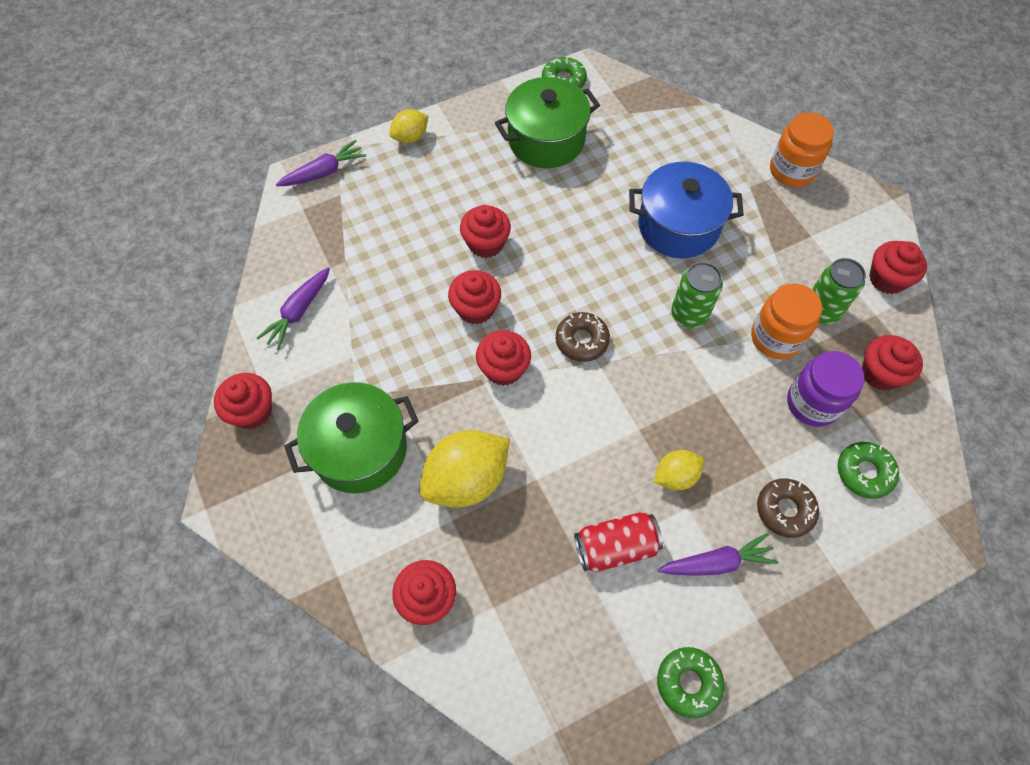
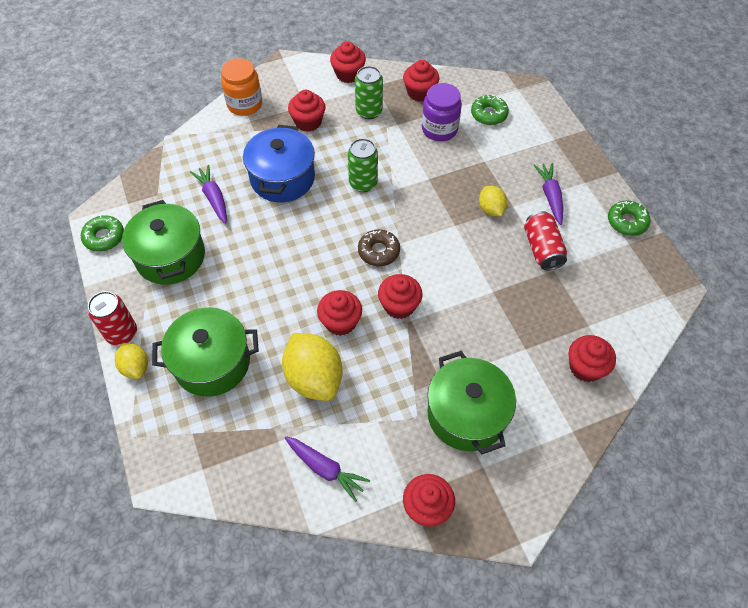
camera: 85 degrees left, 5 degrees down
(324, 172) = (159, 448): purple carrot -> purple carrot (213, 198)
(418, 197) = (212, 363): none -> green pot
(448, 119) = (122, 333): none -> red can
(466, 480) = (493, 337): yellow lemon -> yellow lemon (314, 378)
(486, 243) = (275, 310): red cupcake -> red cupcake (308, 122)
(776, 338) = (388, 139): orange jar -> none
(785, 510) = (514, 156): brown donut -> none

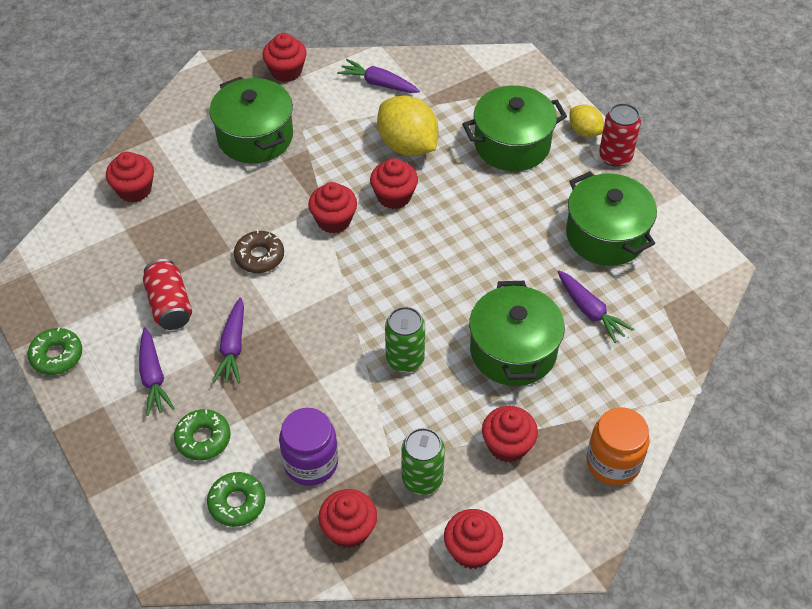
camera: 170 degrees right, 5 degrees down
(104, 237) = (694, 246): green donut -> green donut (203, 439)
(282, 178) = (513, 351): blue pot -> green pot
(378, 251) = (367, 274): brown donut -> brown donut (259, 256)
(491, 209) = (233, 347): yellow lemon -> purple carrot

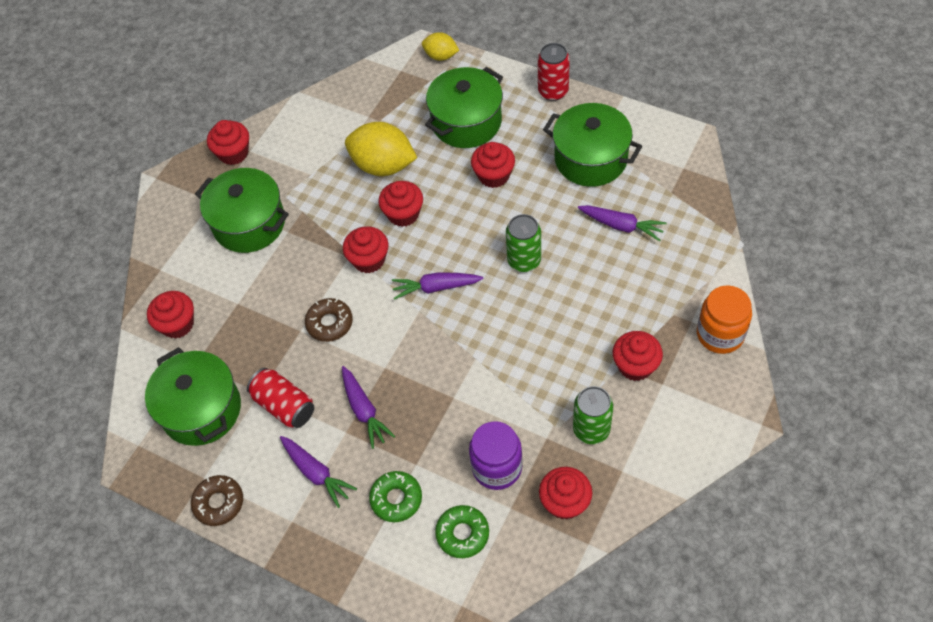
camera: 25 degrees left, 5 degrees up
(57, 356) = (219, 503): green donut -> brown donut
(378, 83) = (320, 125): purple carrot -> purple carrot (435, 287)
(405, 359) = (509, 342): green can -> green can (524, 260)
(472, 550) = (667, 461): red cupcake -> red cupcake (493, 175)
(513, 351) = (586, 289): green pot -> green pot (201, 409)
(584, 131) = (515, 82): yellow lemon -> yellow lemon (441, 56)

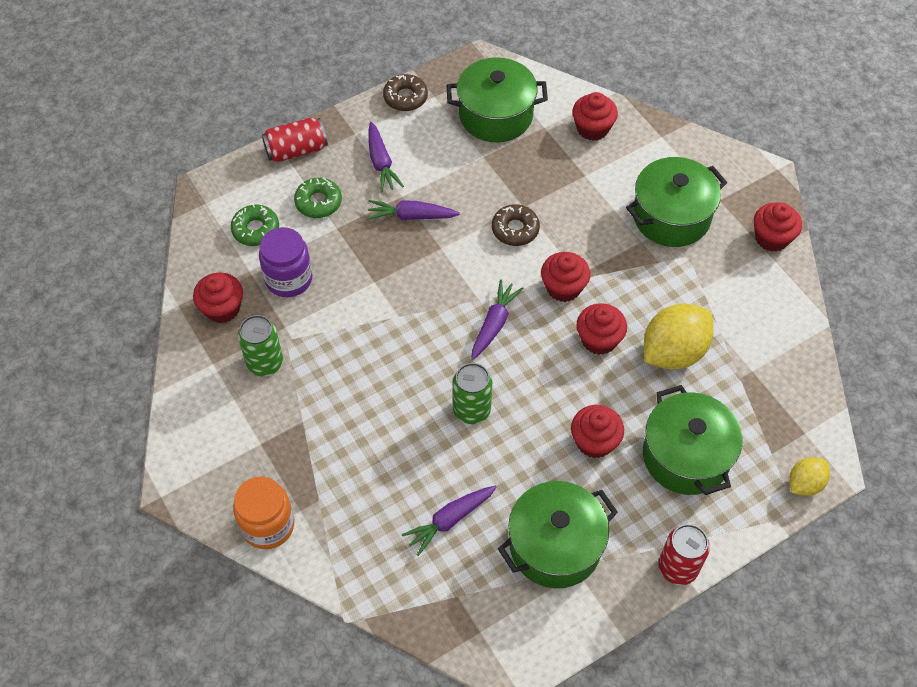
camera: 115 degrees right, 0 degrees up
(284, 405) = (458, 167): red can -> red can (296, 150)
(316, 473) = (381, 163): purple carrot -> purple carrot turned 90 degrees counterclockwise
(635, 365) = (294, 433): red cupcake -> none

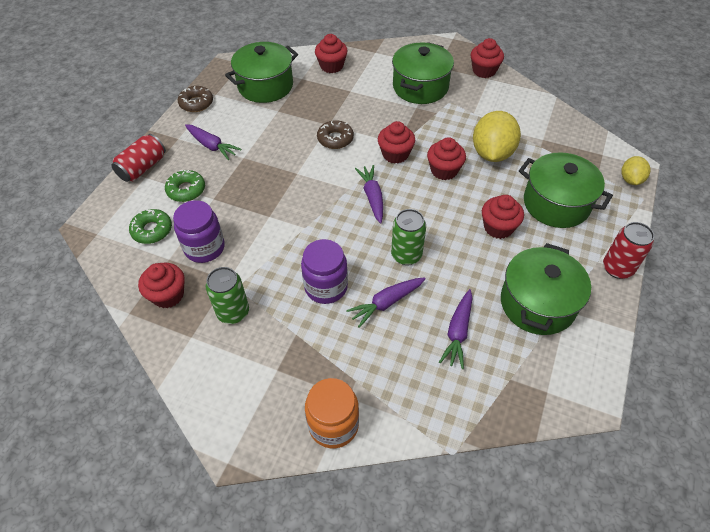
camera: 35 degrees left, 5 degrees down
(367, 393) = (326, 287): none -> purple jar
(411, 216) = (260, 165): purple carrot -> purple carrot (386, 303)

